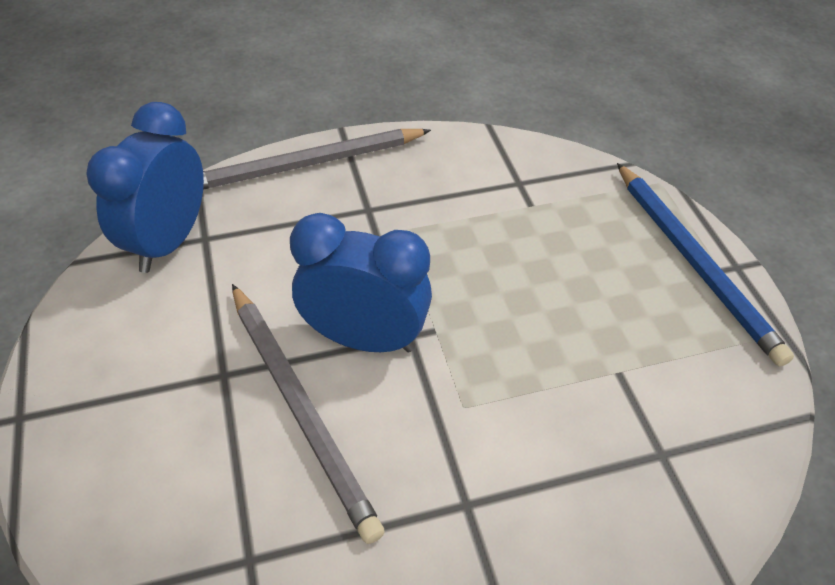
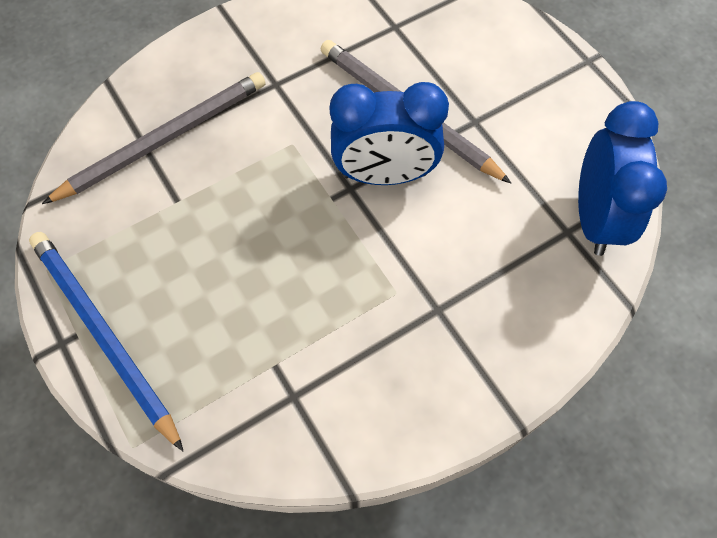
camera: 165 degrees right, 15 degrees up
(306, 164) = (528, 352): grey pencil -> grey pencil (163, 139)

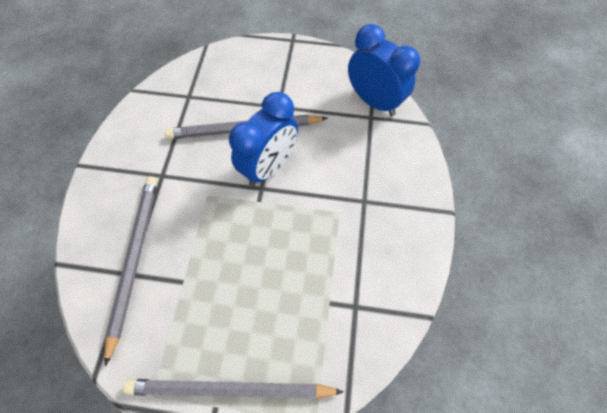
camera: 50 degrees left, 0 degrees up
(104, 335) = (230, 389): blue pencil -> grey pencil

